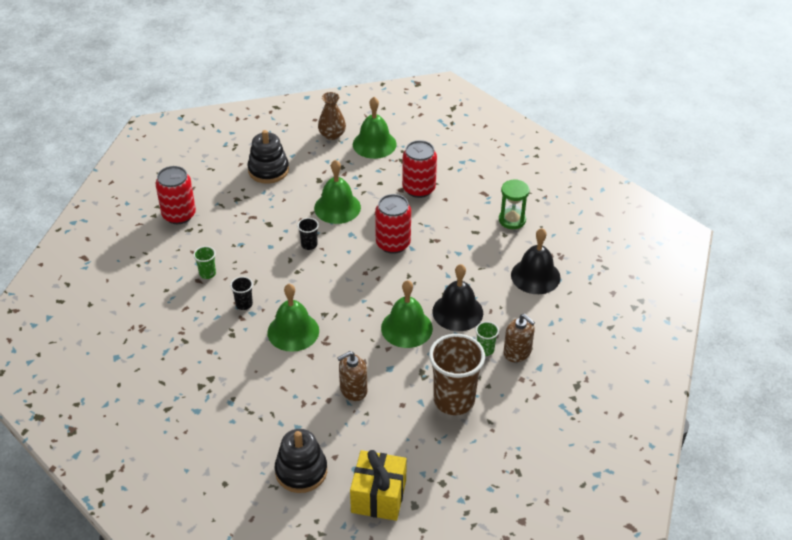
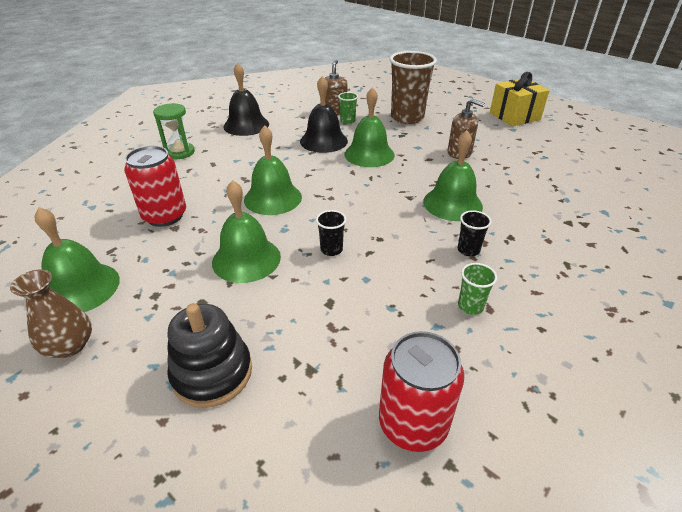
camera: 125 degrees left, 5 degrees down
(301, 471) = (551, 145): black stacking toy -> none
(393, 243) = (273, 198): red can -> green bell

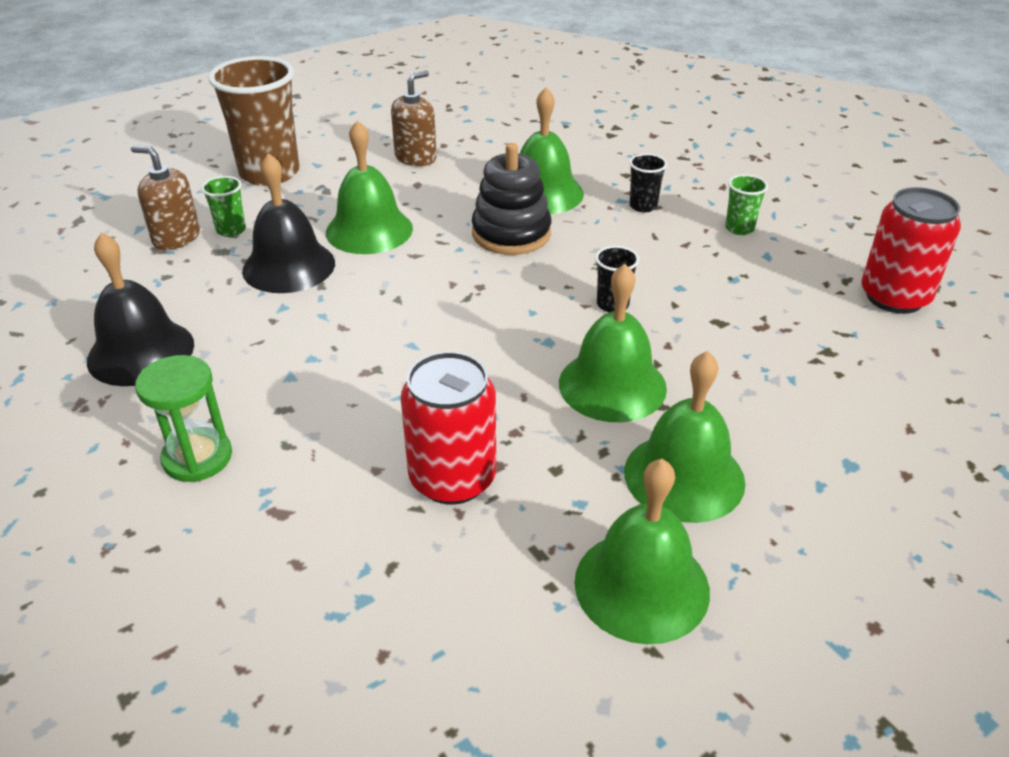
camera: 75 degrees left, 0 degrees up
(70, 345) = (779, 582): brown vase -> none
(212, 373) = (833, 429): black stacking toy -> black stacking toy (511, 234)
(273, 198) = (453, 343): green bell -> green bell (684, 476)
(514, 116) = (339, 93): yellow gift -> none

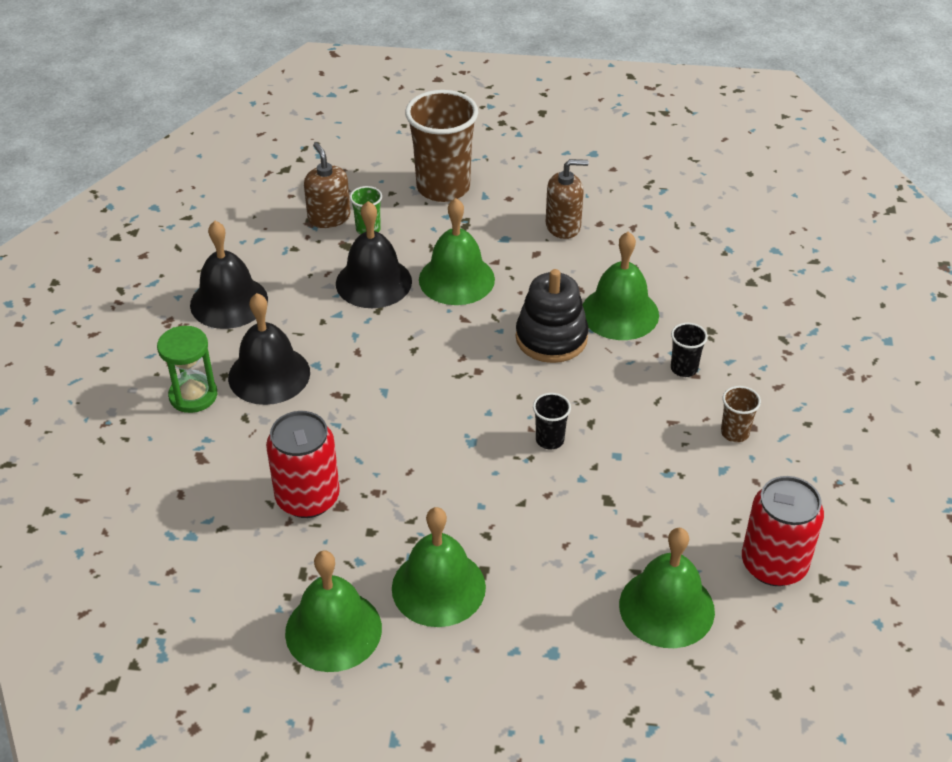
camera: 40 degrees right, 5 degrees up
(268, 392) = (269, 375): none -> black bell
(612, 385) = (472, 499): green bell -> green bell (666, 607)
(739, 228) = (734, 433): green cup -> brown cup

